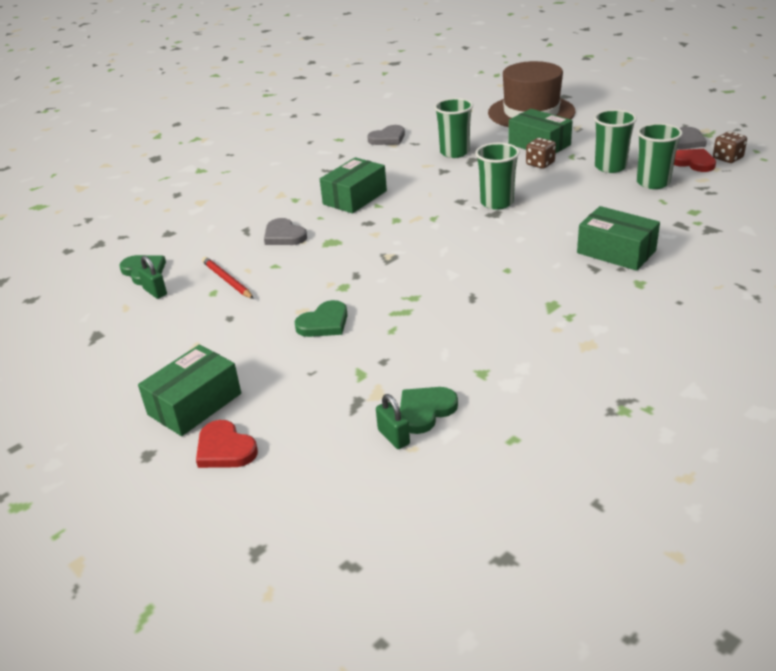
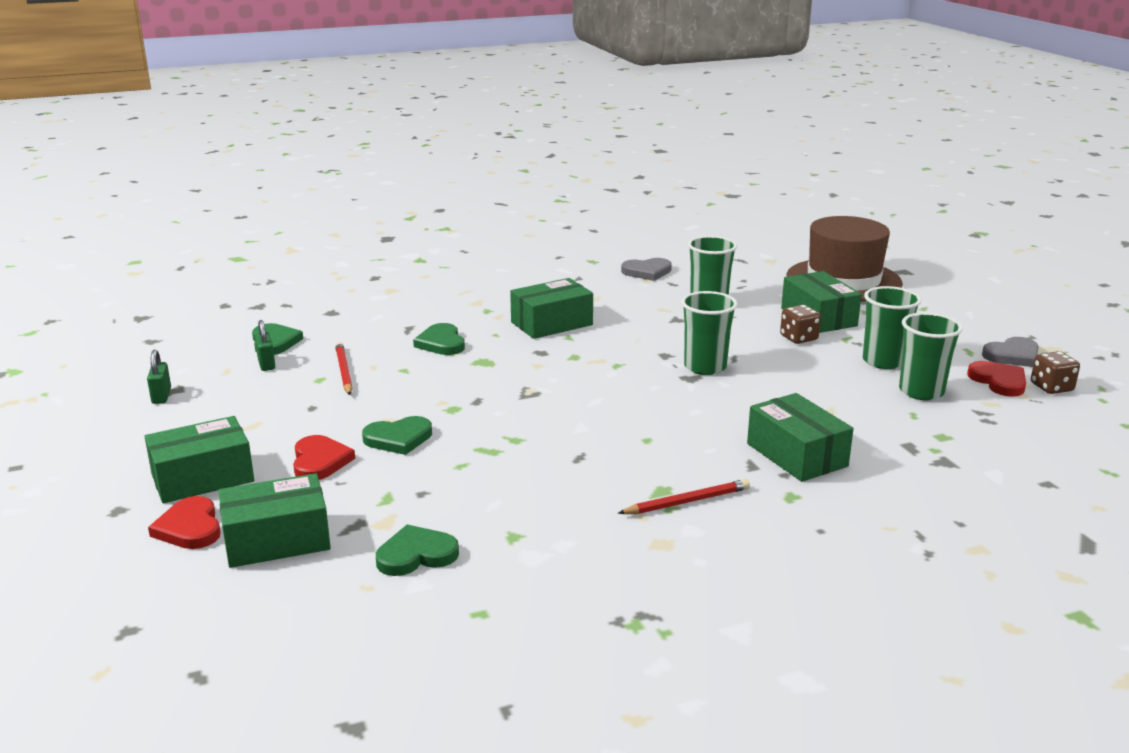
camera: 20 degrees right, 10 degrees down
(279, 360) = (320, 461): none -> red heart
(284, 235) = (441, 343): grey heart -> green heart
(306, 435) = (277, 540): none -> green box
(393, 437) = (359, 570): green padlock -> green padlock (161, 396)
(576, 308) = (687, 502): none -> red pencil

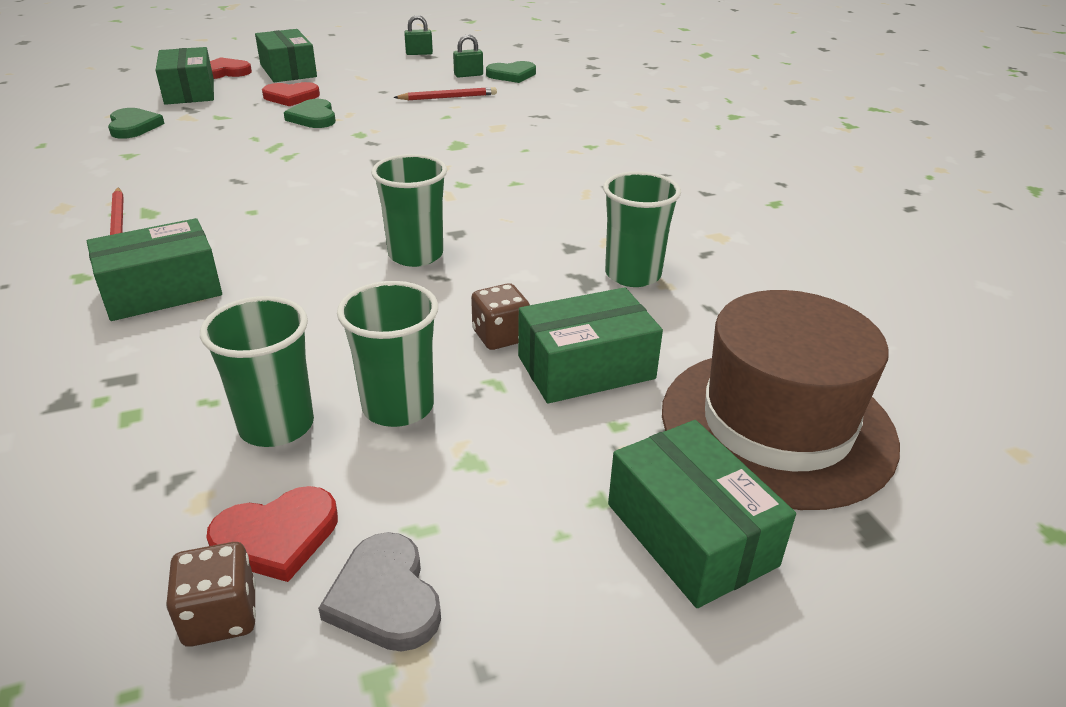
camera: 90 degrees right, 10 degrees up
(441, 343) = (504, 128): green heart -> none
(551, 323) = (554, 175): green box -> green box (690, 534)
(647, 272) = (747, 237): grey heart -> none

